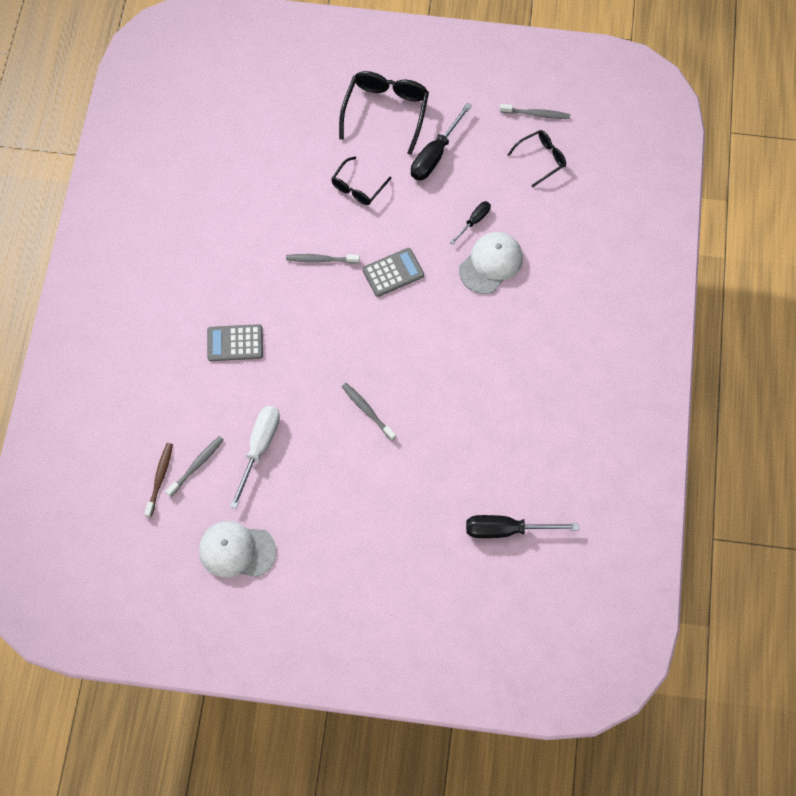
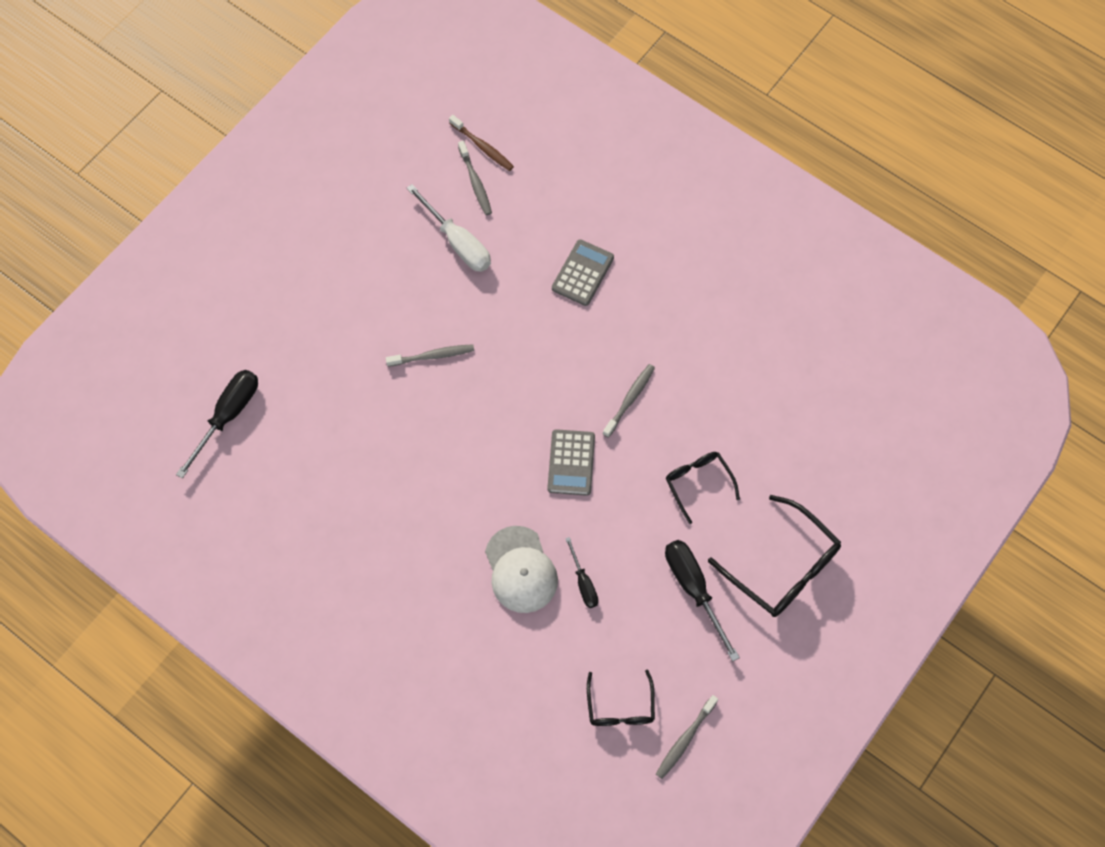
camera: 120 degrees right, 0 degrees up
(237, 550) = (370, 177): white cap -> none

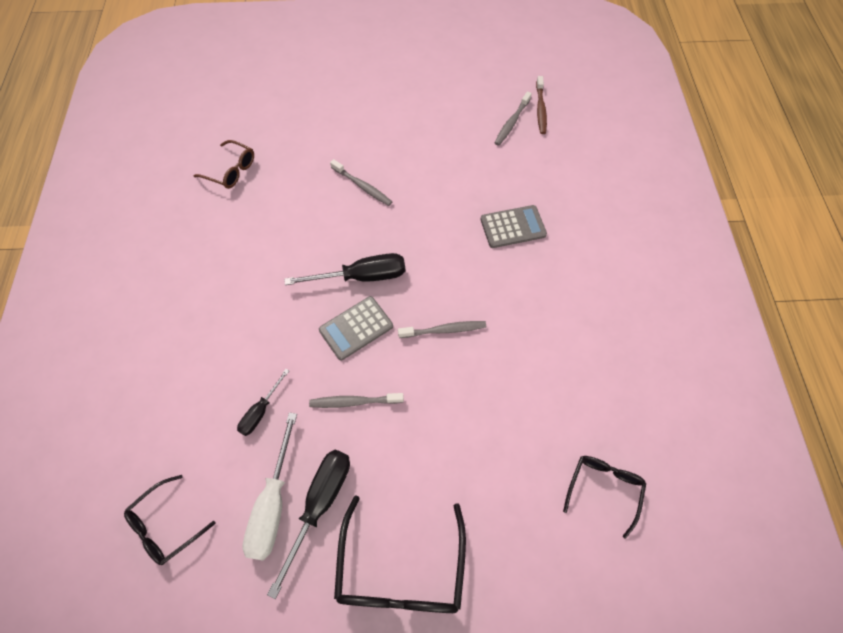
camera: 50 degrees right, 5 degrees down
(228, 416) = (222, 114): black screwdriver -> black screwdriver (361, 276)
(309, 452) = (231, 170): none -> brown glasses
(457, 242) = (459, 143): white screwdriver -> white screwdriver (273, 503)
(520, 570) = (238, 358): white cap -> none
(685, 739) = (168, 609): grey toothbrush -> grey toothbrush (354, 402)
(698, 483) = (418, 434): black glasses -> black glasses (603, 489)

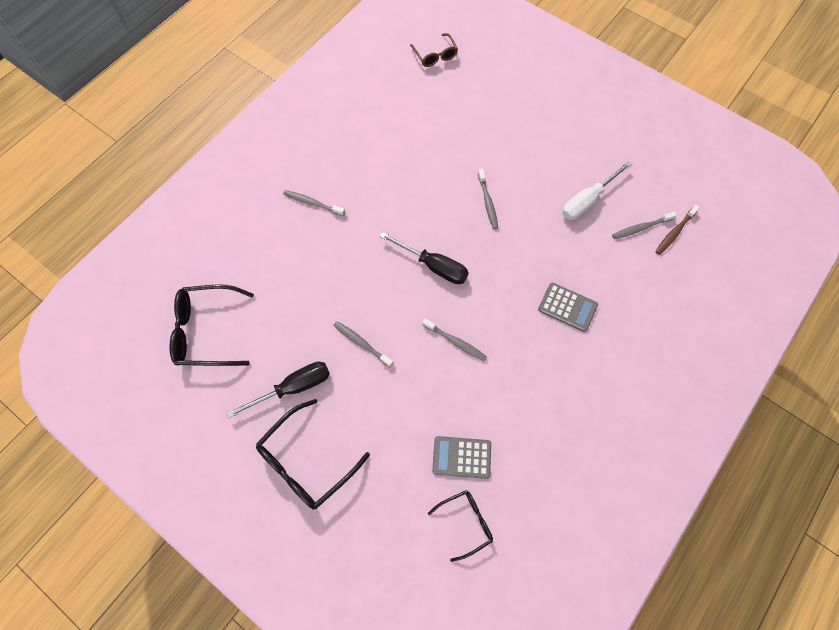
camera: 40 degrees right, 5 degrees up
(166, 525) = (207, 331): black glasses -> black glasses, size x1.67
(182, 304) = (312, 203): none -> grey toothbrush
(231, 170) = (411, 130): brown glasses -> brown glasses (435, 55)
(261, 411) = (305, 306): black screwdriver -> none
(273, 503) = (269, 365): white screwdriver -> white screwdriver (587, 200)
(356, 328) = (401, 298): grey calculator -> grey calculator (461, 457)

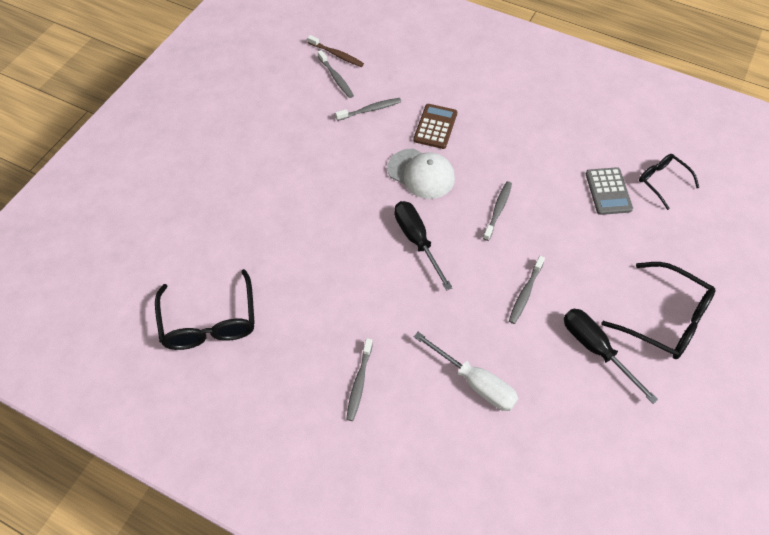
camera: 100 degrees left, 10 degrees down
(207, 331) = (562, 464): black glasses -> black glasses (209, 321)
(433, 266) = (417, 241): black screwdriver -> black screwdriver turned 45 degrees counterclockwise
(435, 55) = (109, 282): brown glasses -> none
(487, 202) = (327, 201): grey toothbrush -> grey toothbrush (370, 110)
(509, 283) = (421, 174): none -> white cap
(567, 307) = (435, 127): grey calculator -> brown calculator
(587, 200) = (311, 118): white screwdriver -> white screwdriver (475, 382)

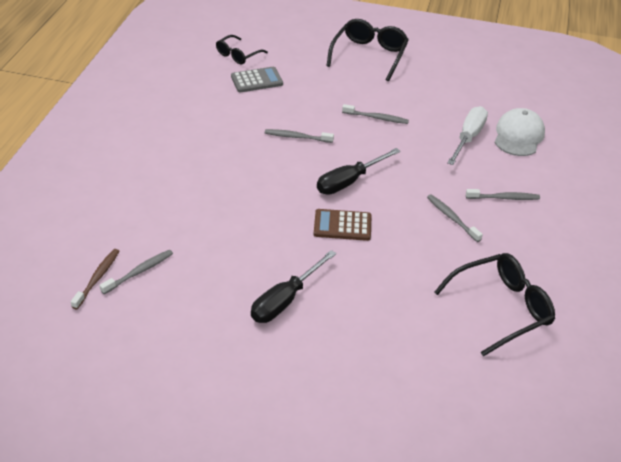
camera: 105 degrees left, 15 degrees down
(370, 110) = (187, 235): grey toothbrush -> grey toothbrush (452, 218)
(421, 174) = (268, 187): white cap -> white cap (518, 136)
(435, 127) = (203, 184): brown calculator -> brown calculator (342, 225)
(596, 350) = (410, 84): black screwdriver -> black screwdriver (285, 300)

